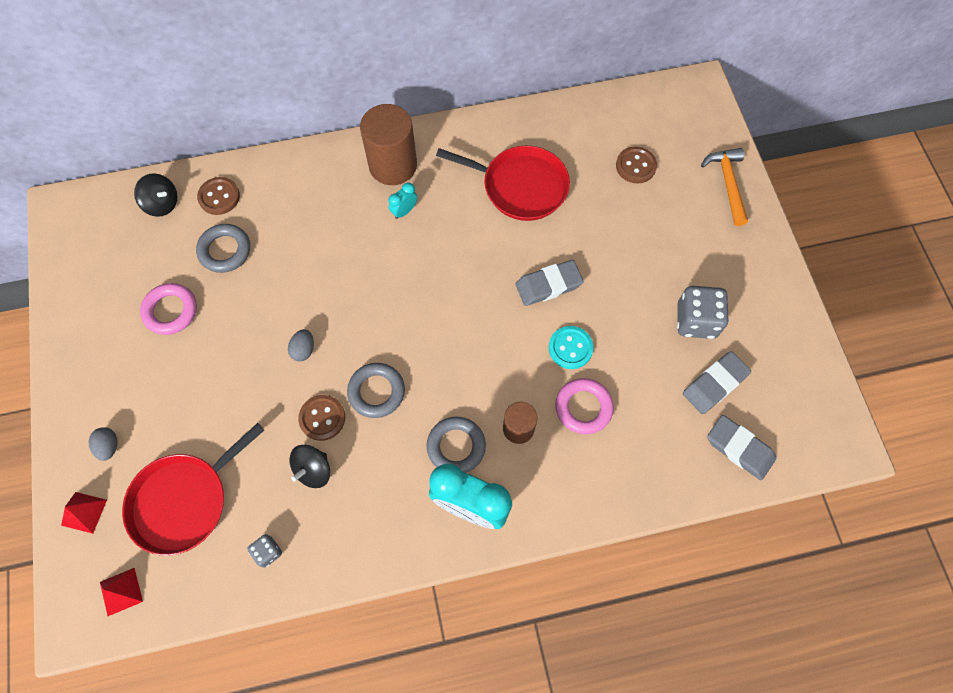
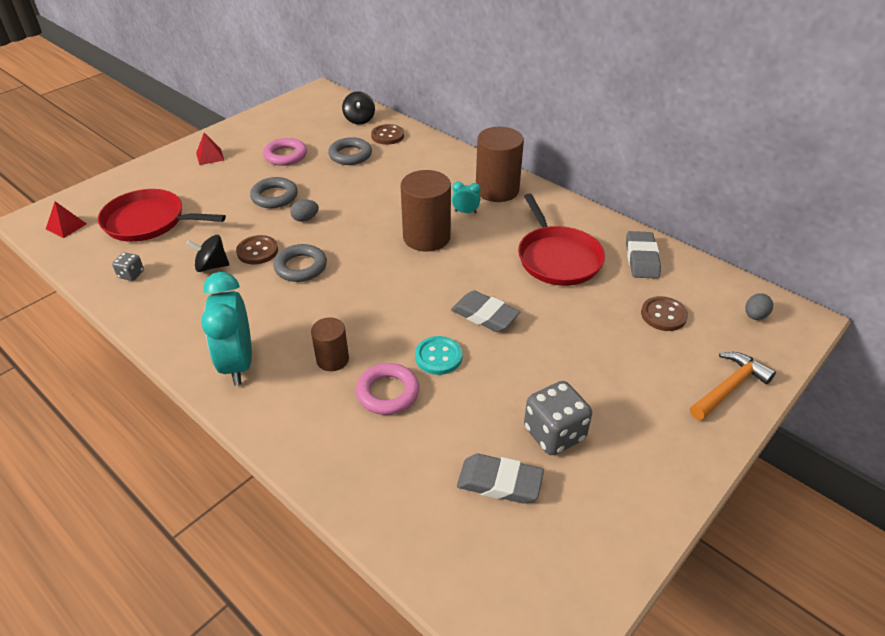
camera: 55 degrees right, 25 degrees down
(84, 512) = (116, 188): red pyramid -> red pyramid (210, 156)
(109, 446) = (169, 176): grey egg -> grey egg (755, 316)
(415, 264) = (426, 237): none -> brown cylinder
(456, 446) = (287, 330): grey ring -> grey ring (274, 196)
(739, 449) = (445, 540): grey eraser -> grey eraser (641, 259)

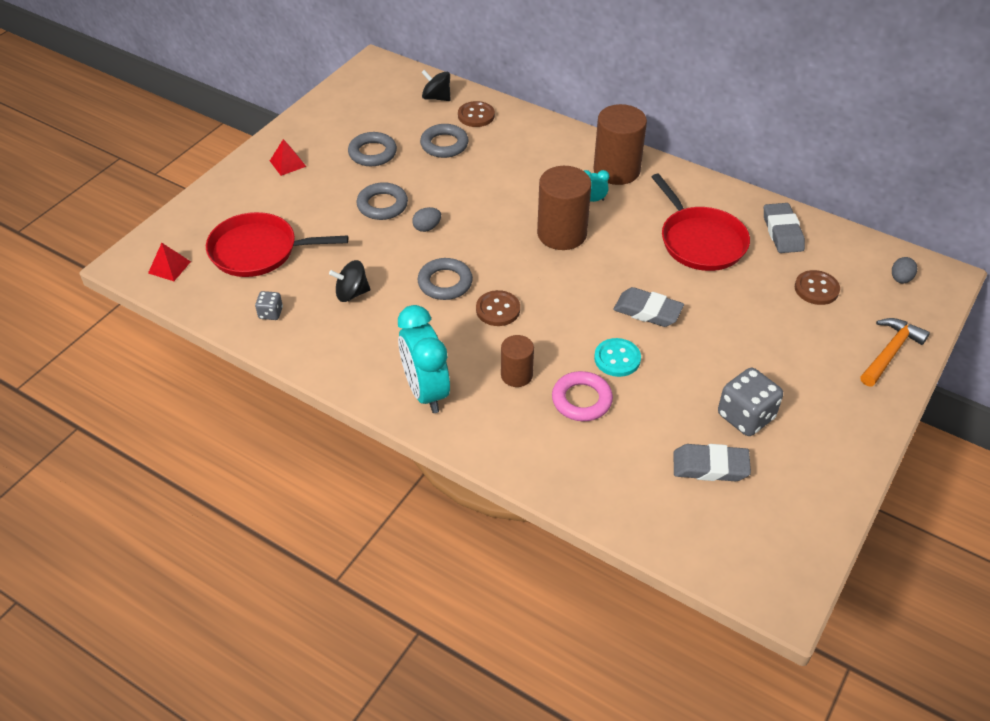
camera: 10 degrees left, 5 degrees up
(257, 251) = (392, 271): brown button -> brown button (498, 310)
(285, 155) = (372, 153): pink ring -> grey ring
(359, 119) = (436, 97): black spinning top -> black spinning top turned 135 degrees clockwise

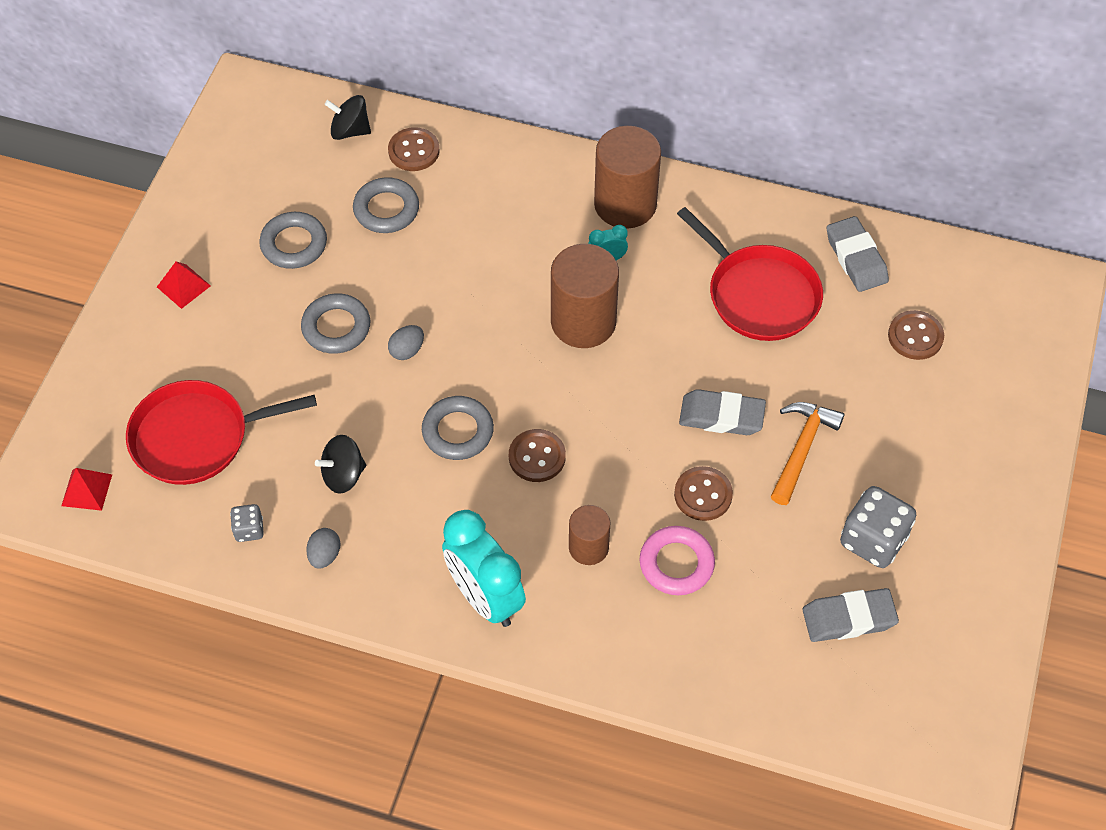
camera: 15 degrees left, 10 degrees up
(617, 359) = (703, 495): turquoise button -> brown button
(890, 352) = (1018, 409): orange hammer -> orange hammer (801, 448)
(900, 279) = (1010, 299): grey egg -> grey egg (324, 555)

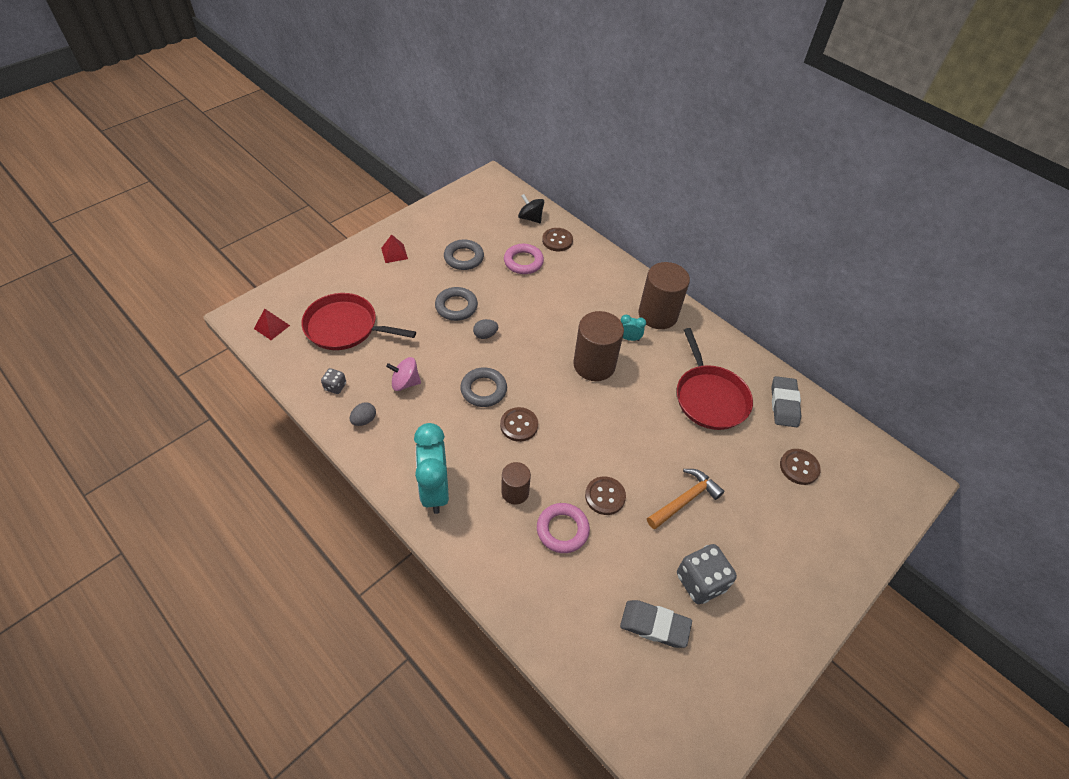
camera: 25 degrees right, 5 degrees down
(343, 475) = (405, 382): black spinning top -> pink spinning top
(386, 209) = (523, 262): grey ring -> pink ring
(721, 416) = (645, 456): grey eraser -> none

